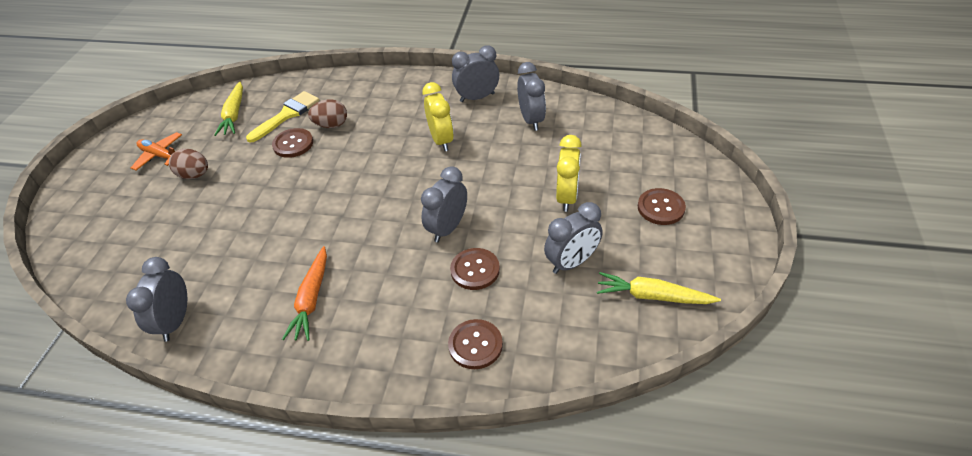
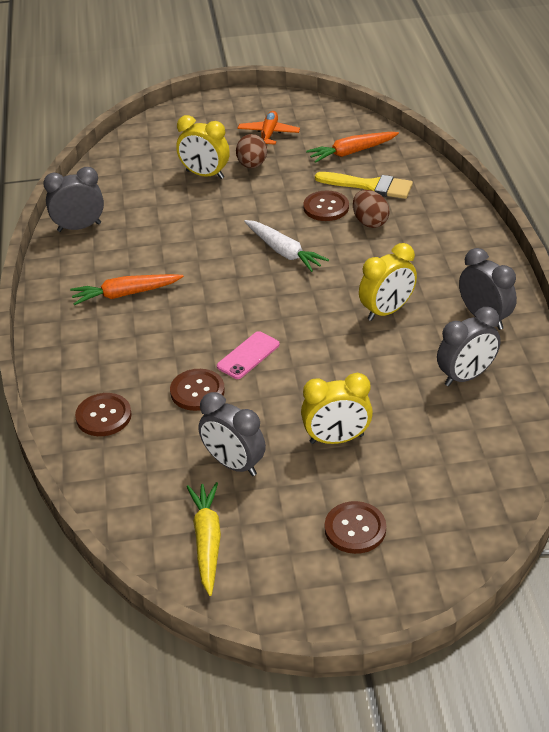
camera: 70 degrees right, 5 degrees down
(178, 209) = (205, 174): none -> yellow clock
(234, 114) = (351, 152): yellow carrot -> orange carrot
(331, 180) = (284, 252): none -> white carrot
(448, 228) = (248, 355): grey clock -> pink phone

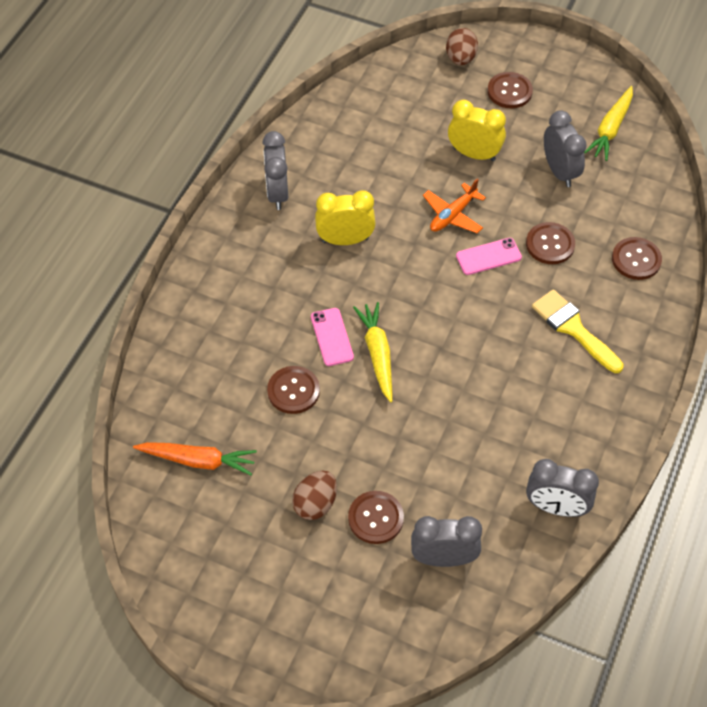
camera: 150 degrees left, 15 degrees up
(125, 294) = (555, 382): orange carrot -> none
(205, 174) = (375, 518): yellow clock -> brown button
(268, 134) = (258, 550): orange plane -> orange plane (453, 215)
(284, 252) = (377, 354): white carrot -> yellow carrot
(330, 246) = (332, 337): none -> pink phone
(370, 186) = (226, 396): yellow brush -> yellow brush (573, 328)
(370, 222) = (270, 347): brown egg -> brown egg (460, 58)
(466, 376) = (341, 154): grey clock -> grey clock (443, 558)

